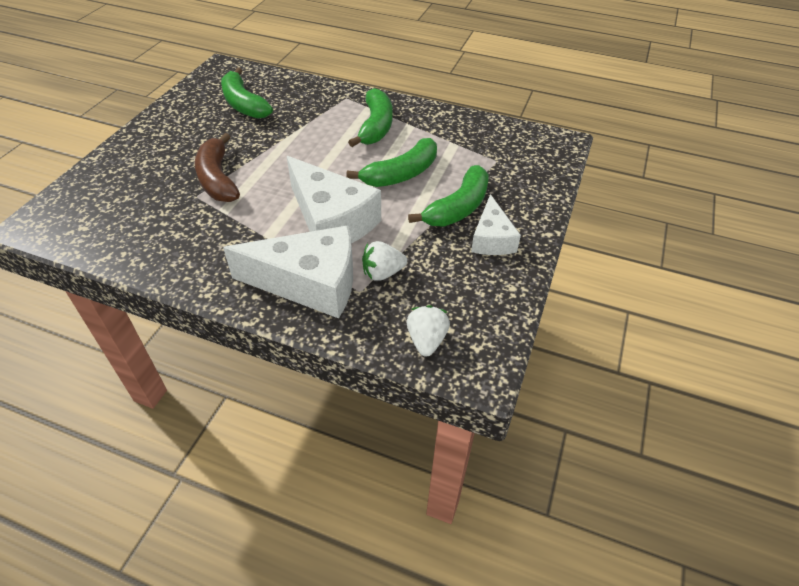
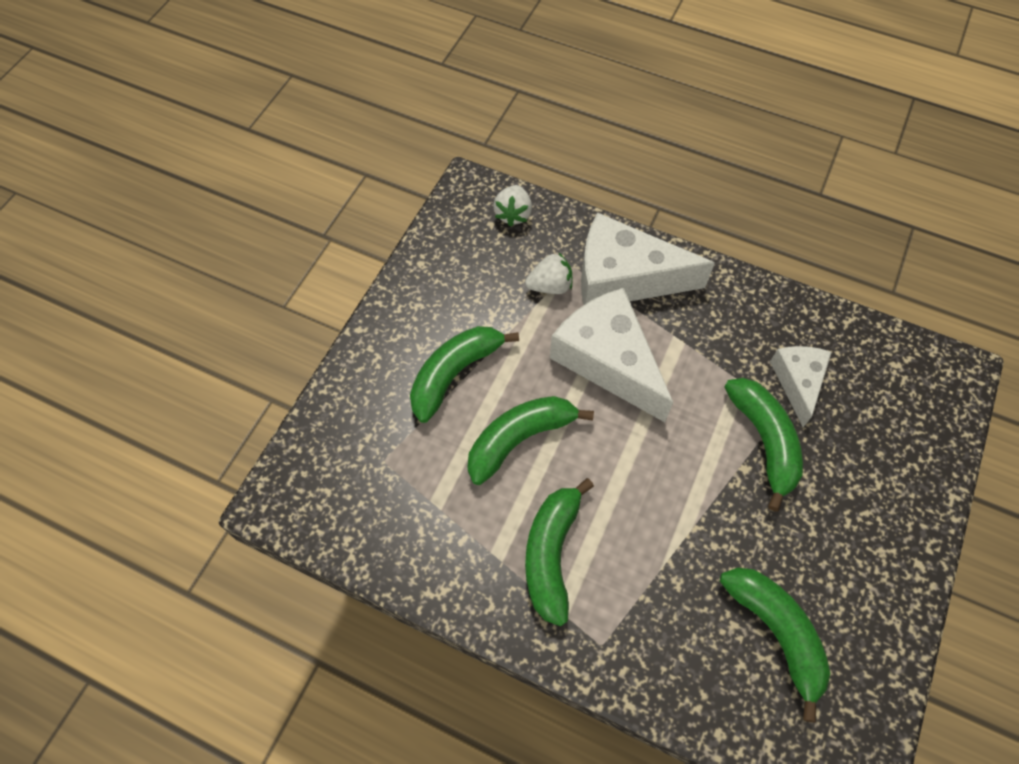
camera: 175 degrees left, 15 degrees up
(218, 179) = (764, 441): brown banana -> green banana
(491, 239) = (425, 325): white cheese -> white cheese (798, 382)

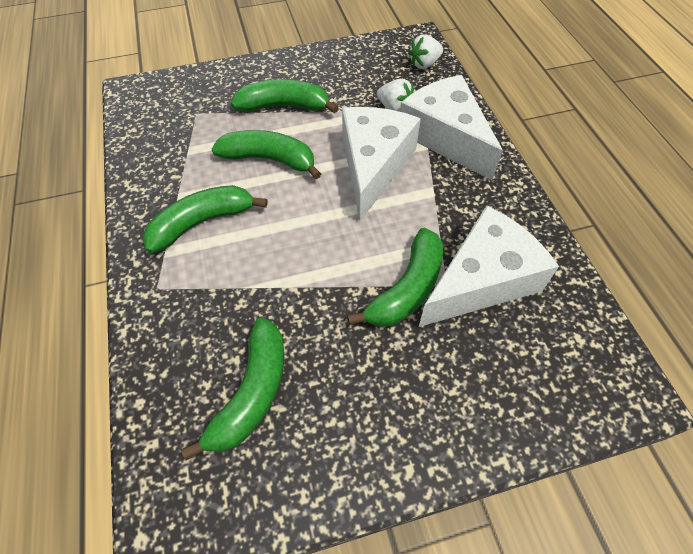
camera: 50 degrees right, 5 degrees down
(798, 382) = (481, 280): white cheese -> white cheese, size x1.73

